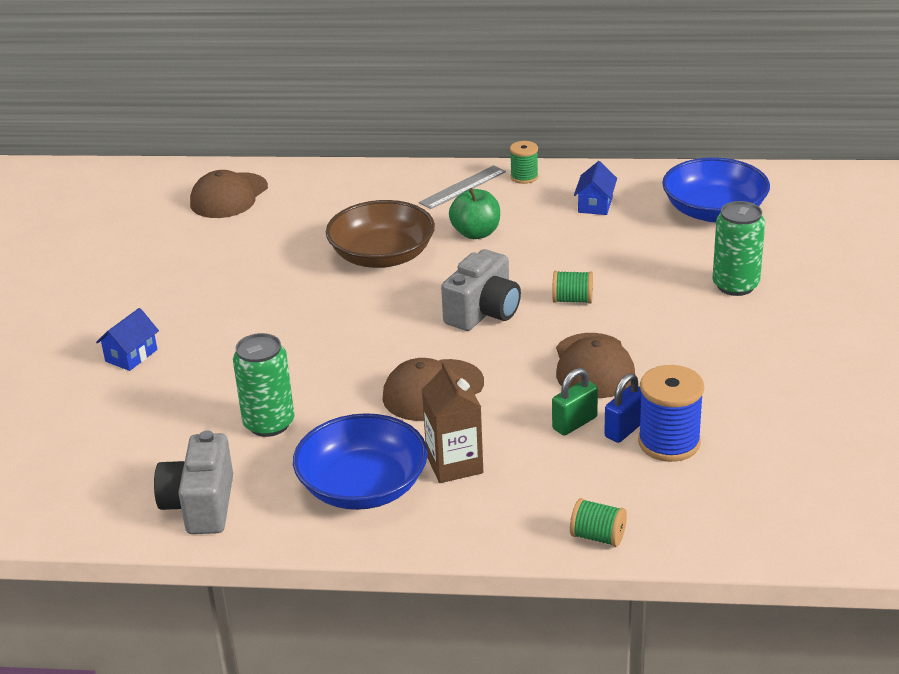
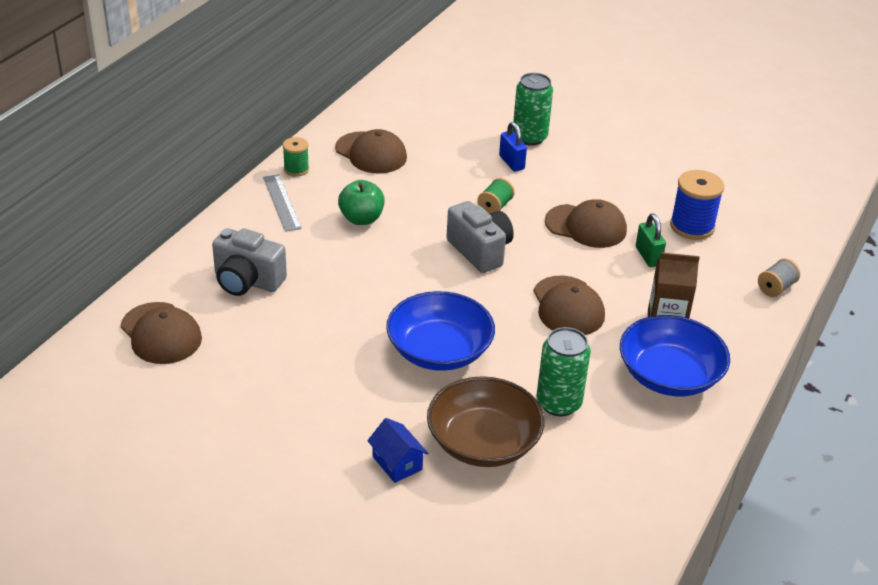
camera: 70 degrees left, 5 degrees up
(200, 505) = (648, 469): grey camera -> grey camera (247, 281)
(382, 256) = (353, 275): brown bowl -> brown bowl (483, 442)
(595, 204) = (371, 153): blue house -> brown cap
(598, 536) = (776, 288): green spool -> grey spool
(625, 429) = (667, 238): blue padlock -> blue padlock (511, 162)
(714, 211) = (428, 111): blue bowl -> blue bowl (439, 350)

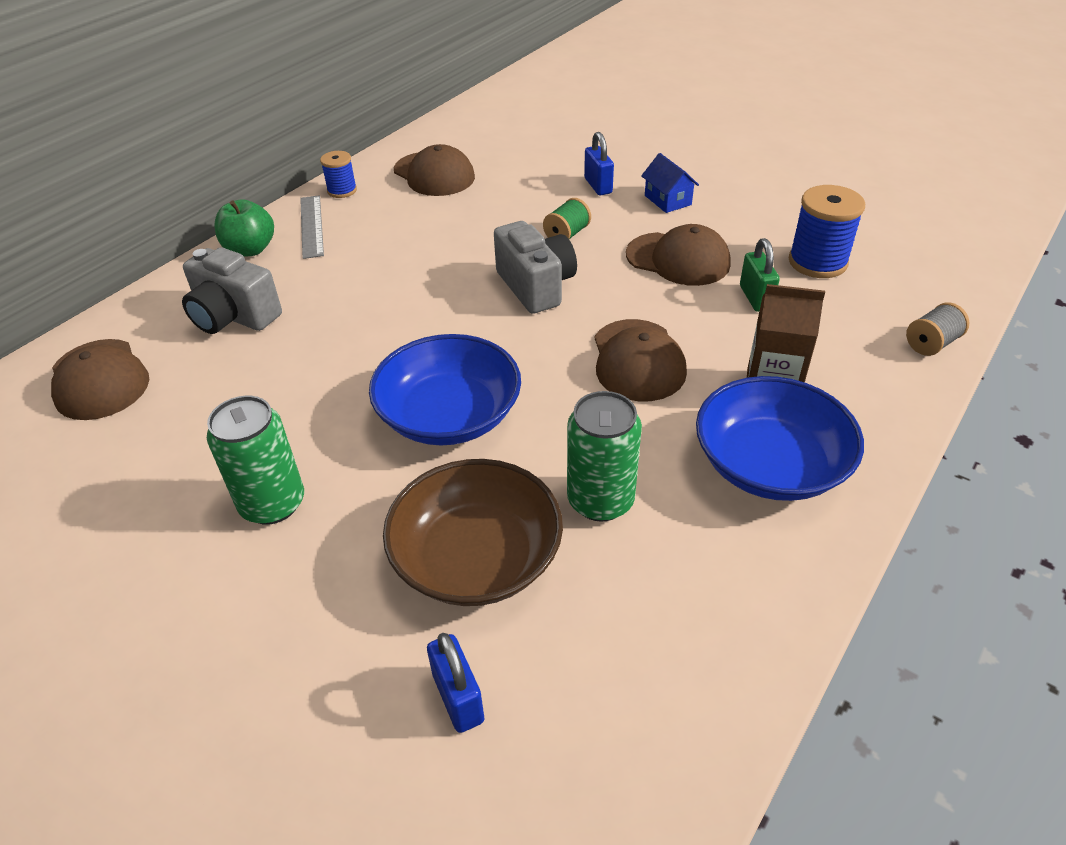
camera: 10 degrees right, 5 degrees up
(296, 169) = (342, 190): green spool -> blue spool
(361, 219) = (399, 246): green apple -> green apple (250, 249)
(397, 463) = (340, 585): blue house -> blue house (667, 200)
(492, 521) = (458, 698): none -> blue padlock
(529, 137) = (625, 159): green can -> green can (272, 503)

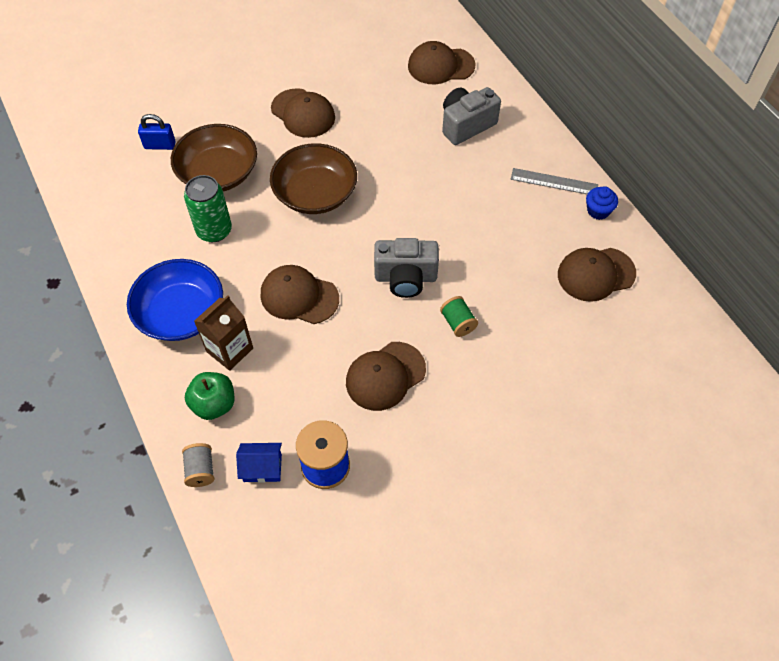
camera: 115 degrees right, 15 degrees up
(250, 249) = (540, 145): green apple -> green apple (214, 404)
(272, 503) = (303, 113): green can -> brown cap
(342, 190) = (598, 211): blue spool -> blue cupcake
(449, 415) = (315, 193): blue bowl -> brown bowl
(598, 186) = (518, 377): blue padlock -> none
(667, 200) = (468, 415): blue house -> blue house (262, 468)
(755, 298) = (313, 397): green padlock -> none

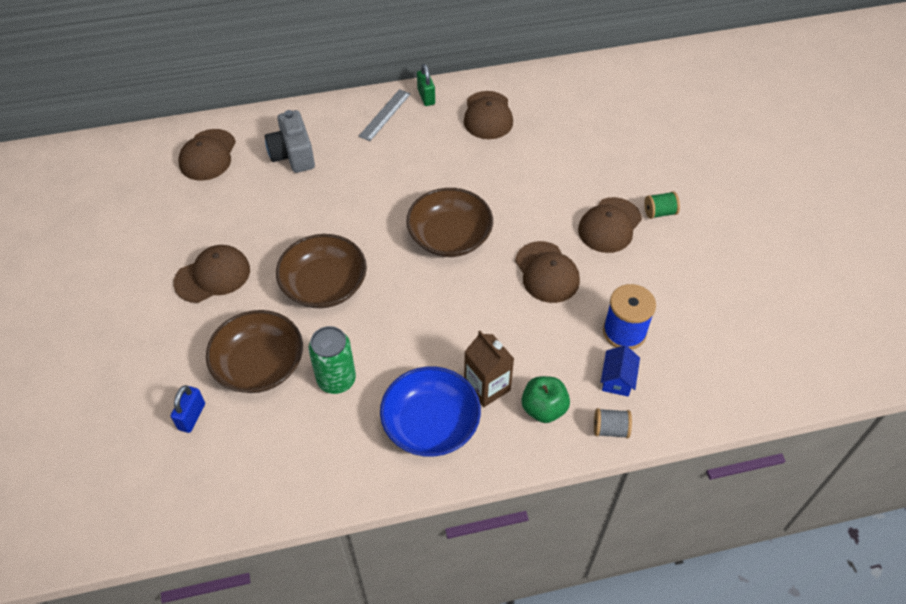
camera: 75 degrees left, 5 degrees down
(299, 296) = (443, 320): brown cap -> brown cap (609, 225)
(405, 278) = (449, 236): grey camera -> brown bowl
(458, 323) = (508, 212): green spool -> green spool (659, 212)
(598, 211) = (426, 97): blue cupcake -> green padlock

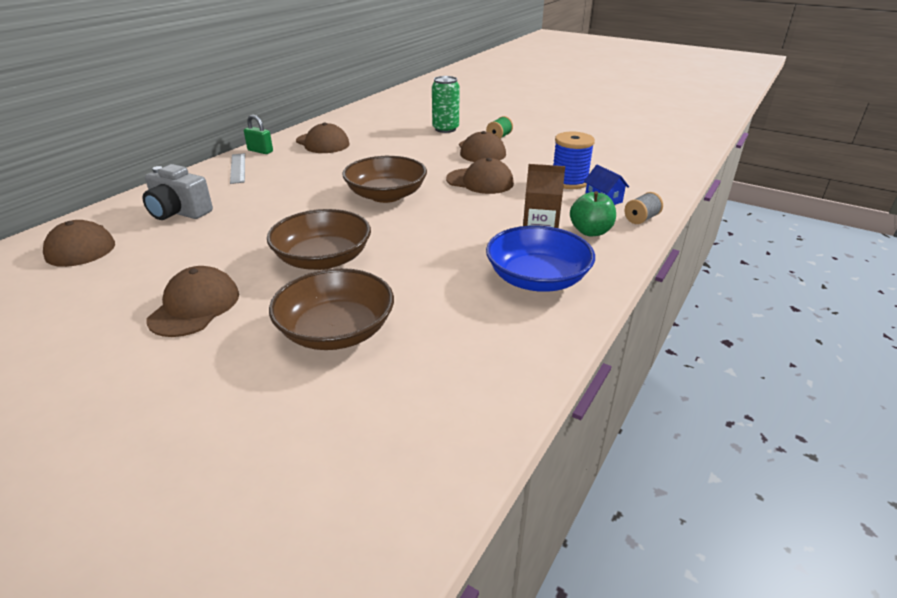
camera: 45 degrees left, 20 degrees down
(192, 416) = (317, 406): blue padlock -> none
(336, 379) = (423, 299): green can -> green can (445, 129)

